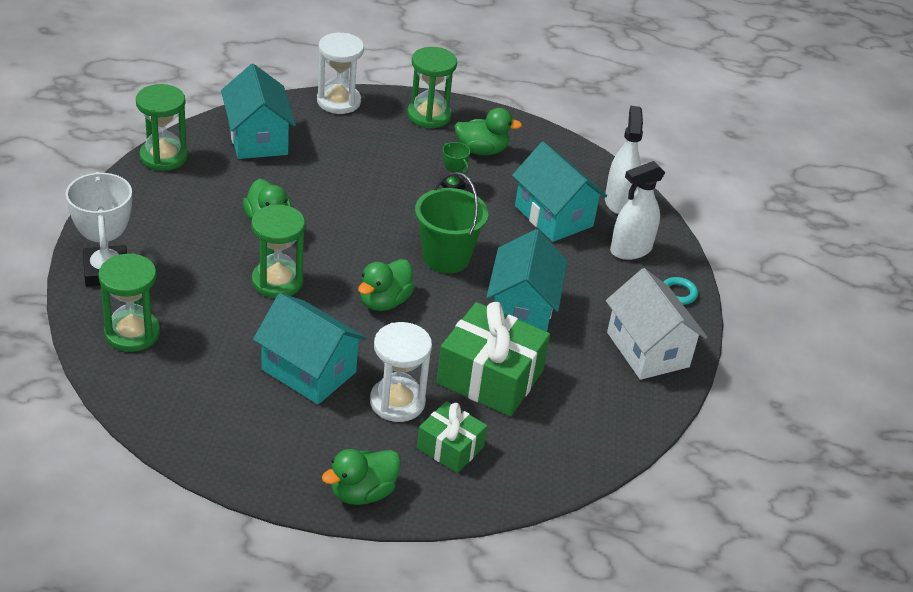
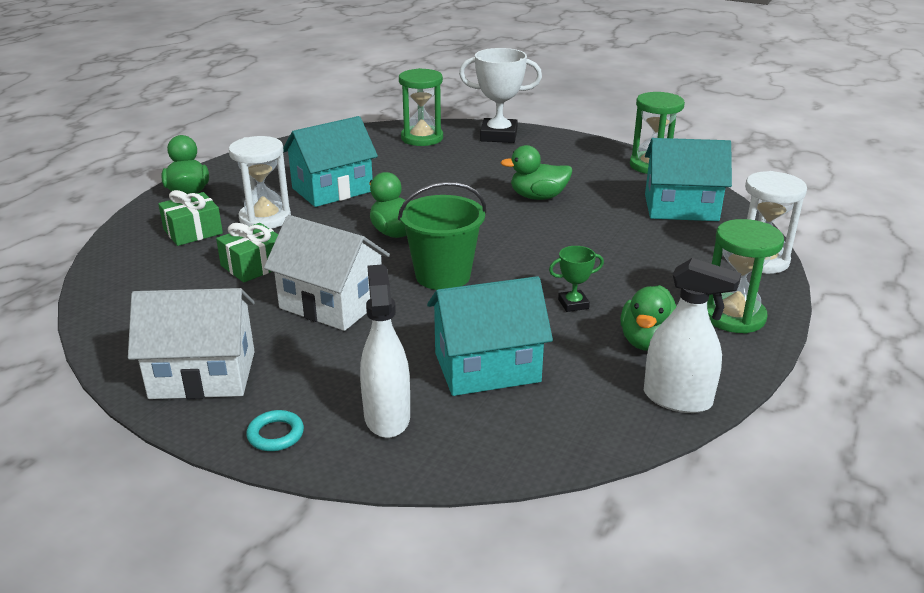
camera: 115 degrees right, 10 degrees down
(277, 281) = (452, 191): green hourglass -> none
(490, 377) = (254, 265): green gift -> green gift, size x0.58
(522, 310) = (331, 304): turquoise house -> white house
(618, 201) = (500, 438): white spray bottle -> white spray bottle (677, 399)

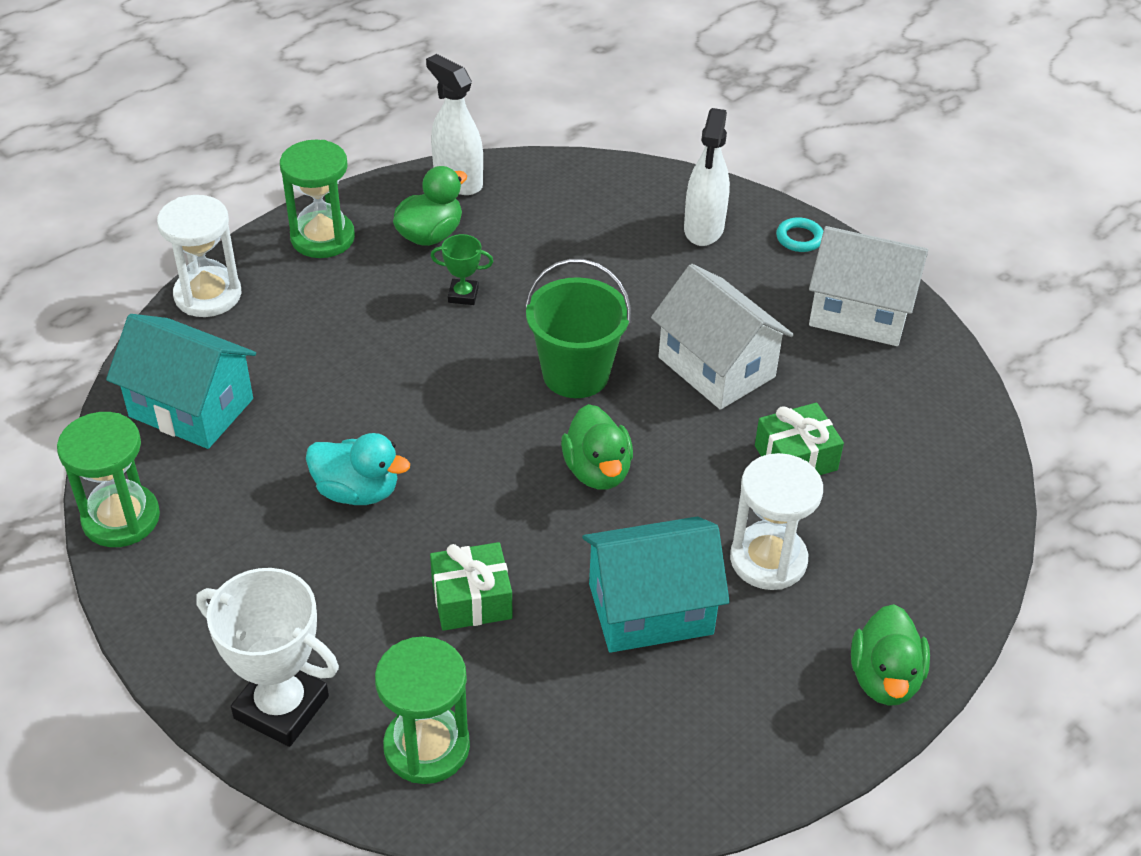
camera: 160 degrees left, 15 degrees up
(193, 231) = (874, 558): green gift -> green gift (471, 599)
(487, 367) = (595, 250): turquoise house -> none
(538, 197) = (357, 491): green duck -> turquoise duck

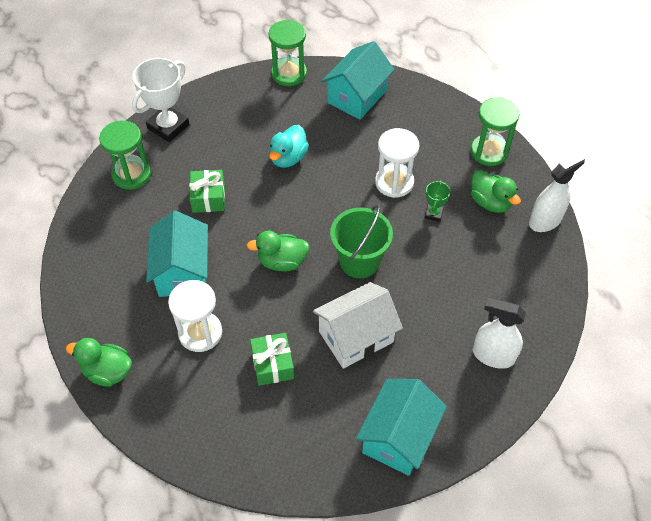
camera: 100 degrees right, 10 degrees up
(208, 295) = (442, 102): white hourglass -> white hourglass (394, 182)
(799, 238) = (481, 416): turquoise ring -> none
(860, 312) = (398, 437): white house -> turquoise house

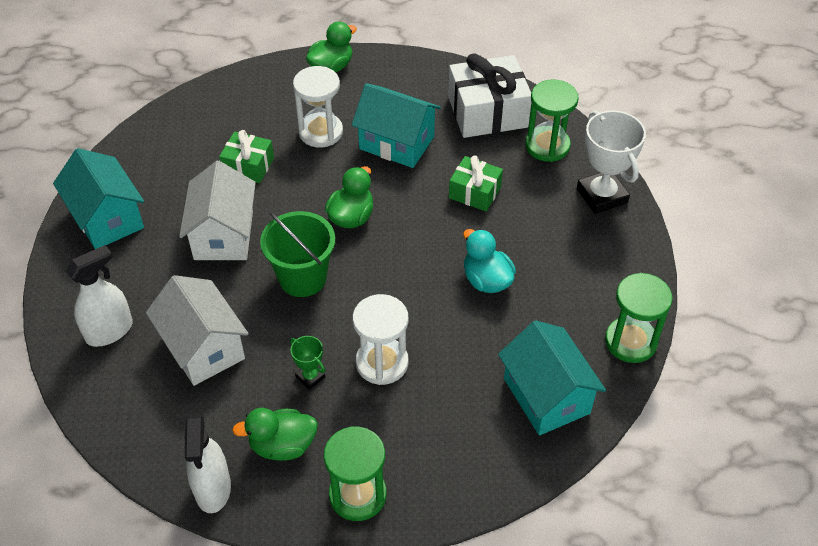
camera: 120 degrees right, 5 degrees down
(111, 226) = (487, 112): none -> white gift
(460, 287) = (203, 348): none -> white house

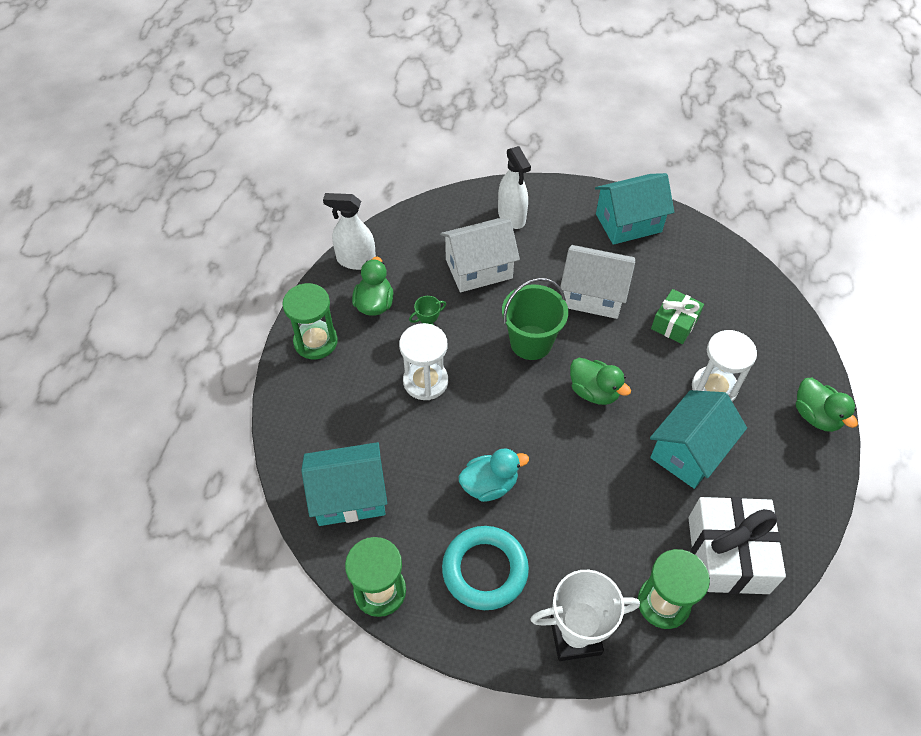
camera: 105 degrees right, 5 degrees up
(475, 192) = (605, 506): green gift -> none
(573, 266) = (485, 570): none -> turquoise ring

